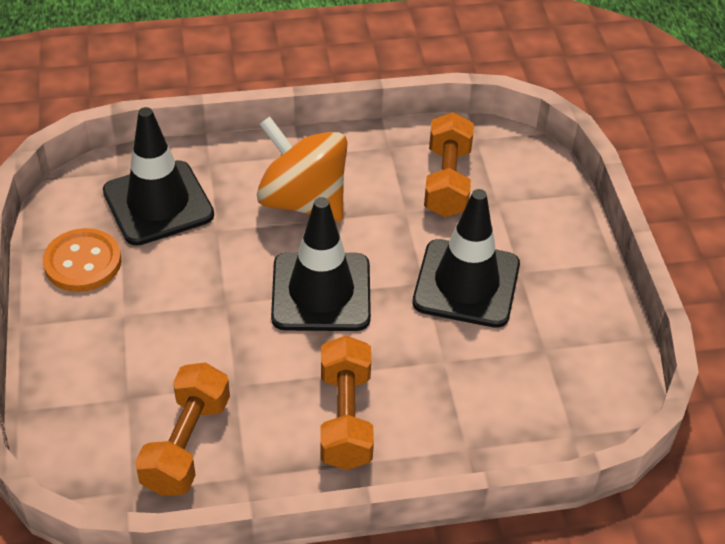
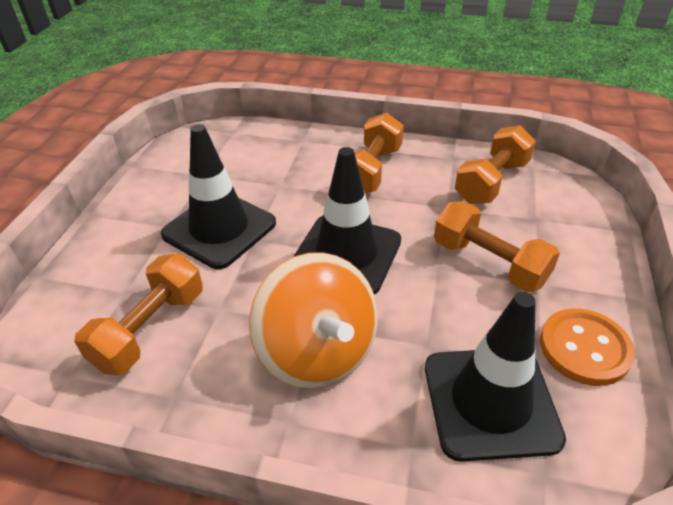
camera: 155 degrees left, 5 degrees down
(174, 323) = (489, 263): none -> orange dumbbell

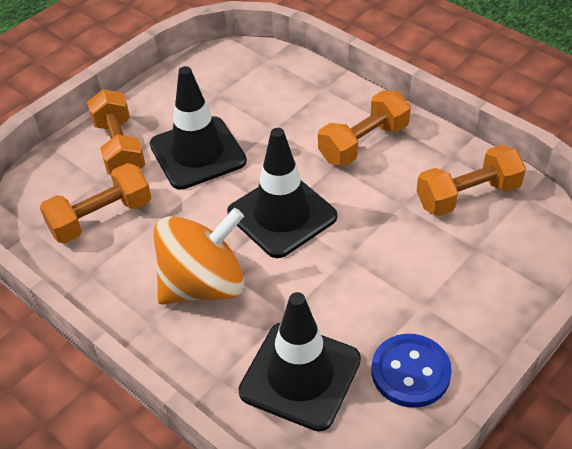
camera: 30 degrees right, 5 degrees up
(317, 352) = (203, 284): orange spinning top -> orange spinning top turned 120 degrees counterclockwise
(489, 263) = (395, 270): orange dumbbell -> orange dumbbell (119, 148)
(584, 348) = (410, 372): orange button -> blue button

